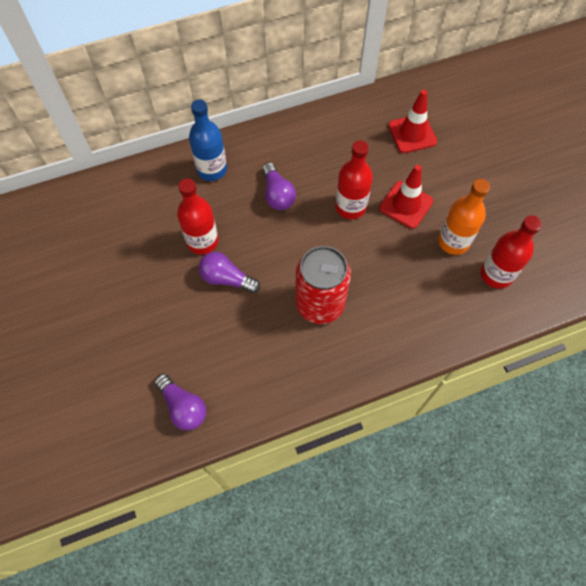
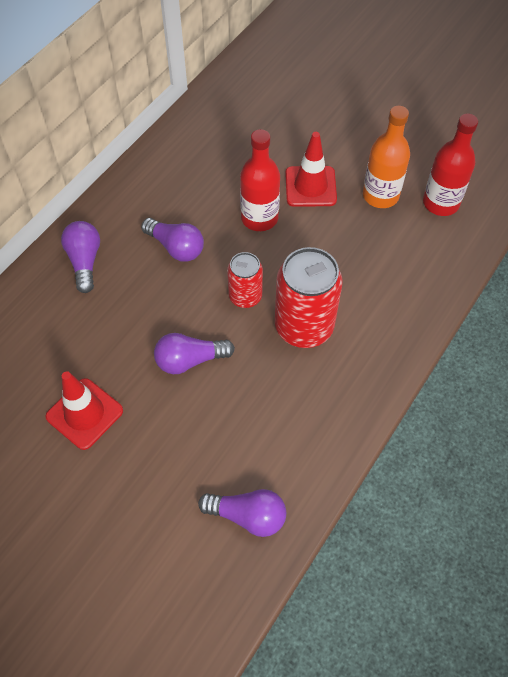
camera: 35 degrees left, 5 degrees down
(202, 241) = (133, 338): red bottle -> none
(212, 169) = (85, 261): blue bottle -> purple light bulb
(296, 257) = (245, 296): none -> red can
(412, 134) = (264, 118): red traffic cone -> red traffic cone (84, 414)

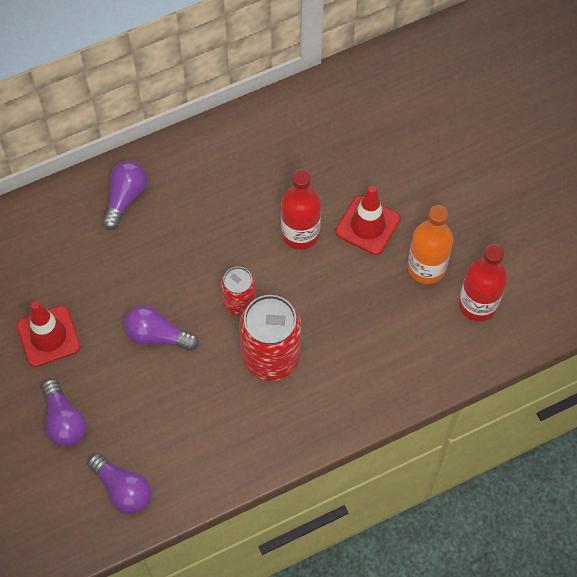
camera: 30 degrees right, 5 degrees up
(176, 247) = (209, 224): purple light bulb -> purple light bulb (64, 421)

